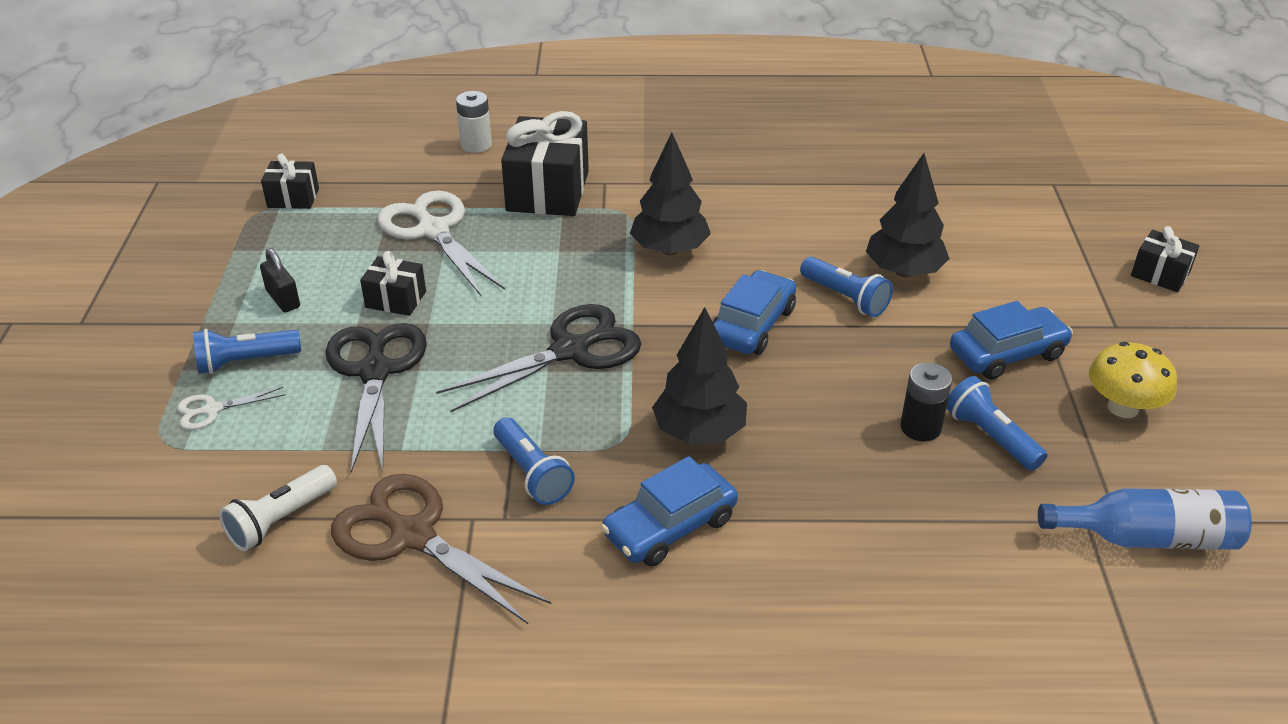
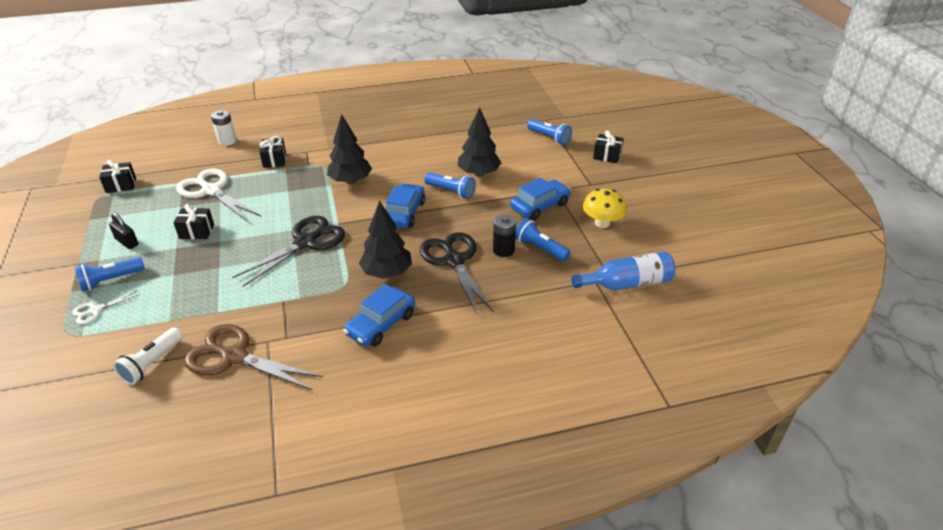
camera: 15 degrees left, 0 degrees up
(375, 372) = (193, 273): black scissors -> black scissors (454, 261)
(532, 473) = (297, 311): blue flashlight -> blue flashlight (549, 138)
(547, 191) = (274, 160): black gift -> black gift, size x0.53

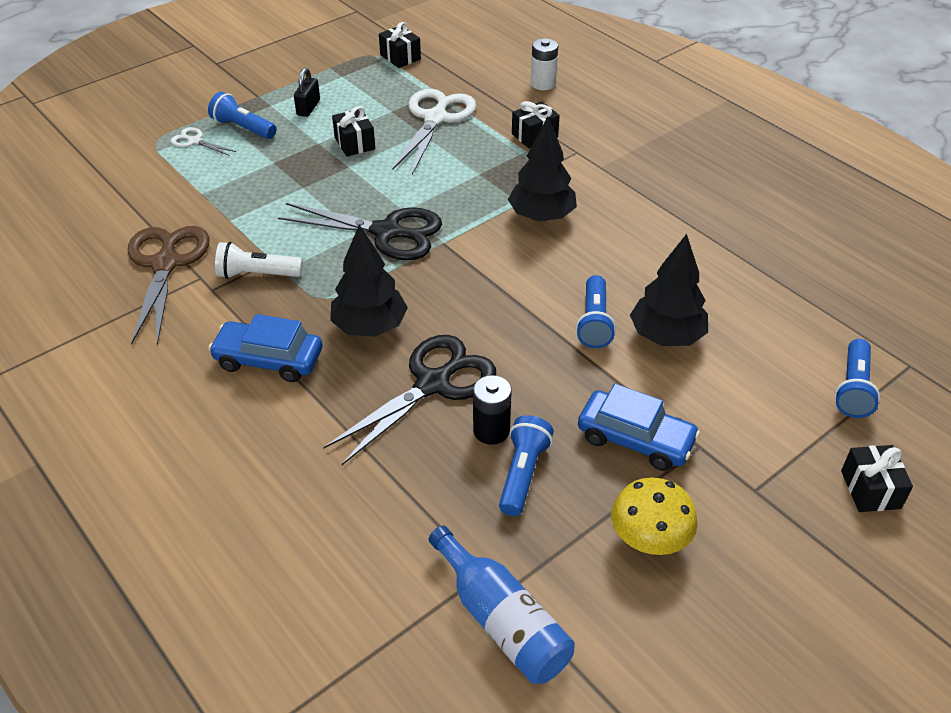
camera: 65 degrees right, 5 degrees up
(152, 363) = (135, 213): white flashlight -> white flashlight (257, 274)
(404, 213) = (507, 294): blue car -> none

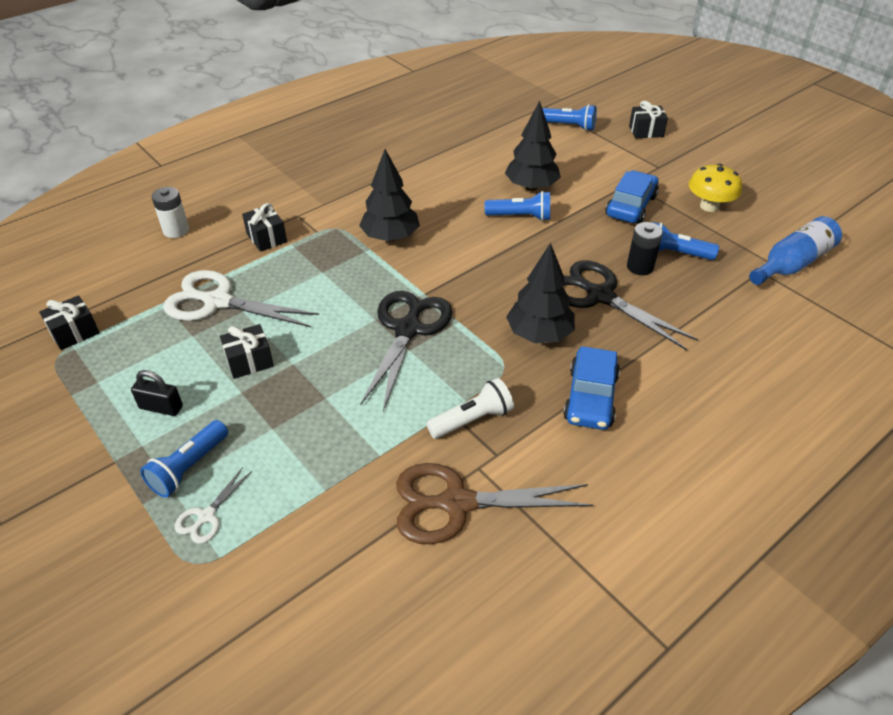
camera: 90 degrees left, 0 degrees up
(257, 274) = (472, 420): white flashlight -> white flashlight turned 120 degrees counterclockwise

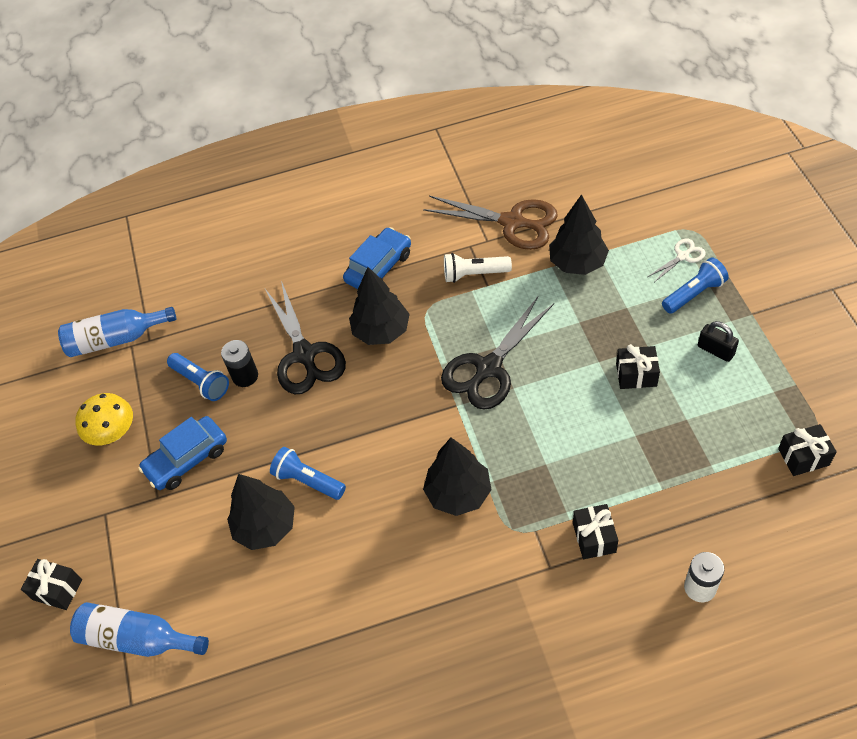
camera: 150 degrees left, 10 degrees up
(218, 302) = (658, 455): white scissors -> none
(348, 468) = (577, 263): none -> black tree
(568, 126) = (138, 639): blue flashlight -> blue bottle

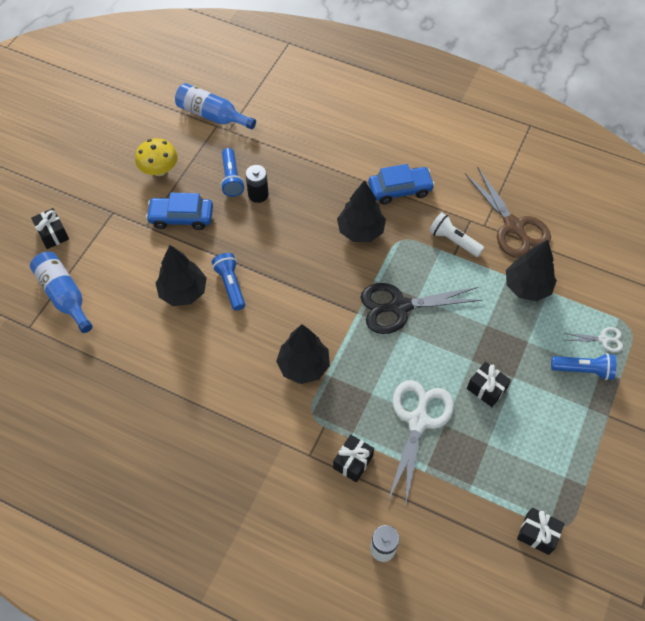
camera: 35 degrees right, 5 degrees up
(304, 354) = (303, 209): black scissors -> none
(610, 452) = (418, 421): none -> white scissors
(716, 350) = (556, 418): black padlock -> none

